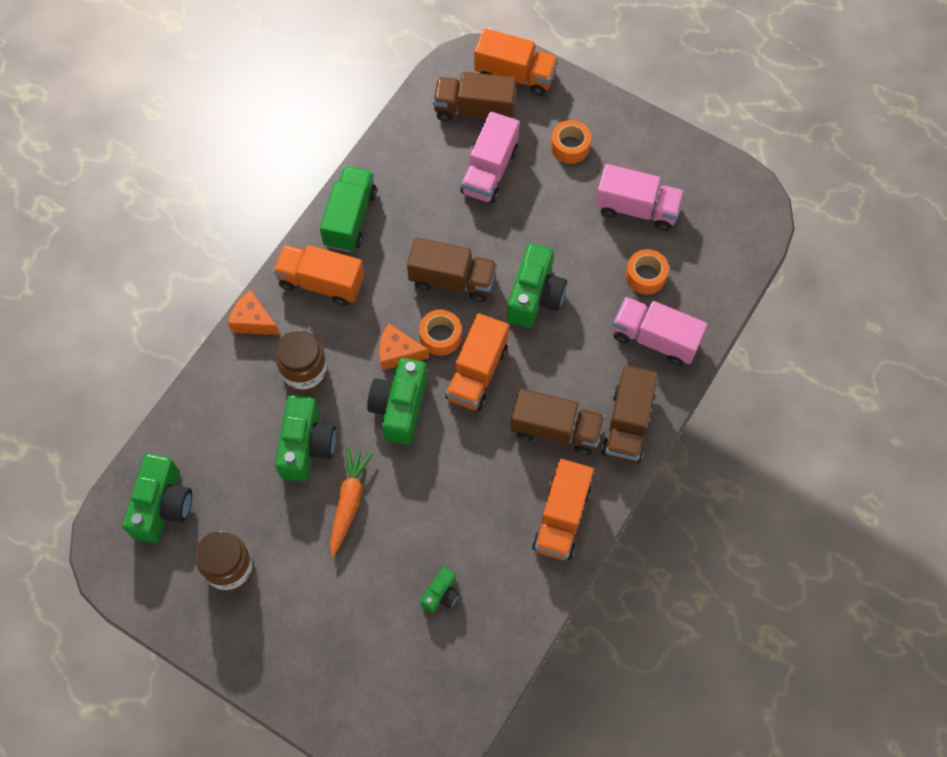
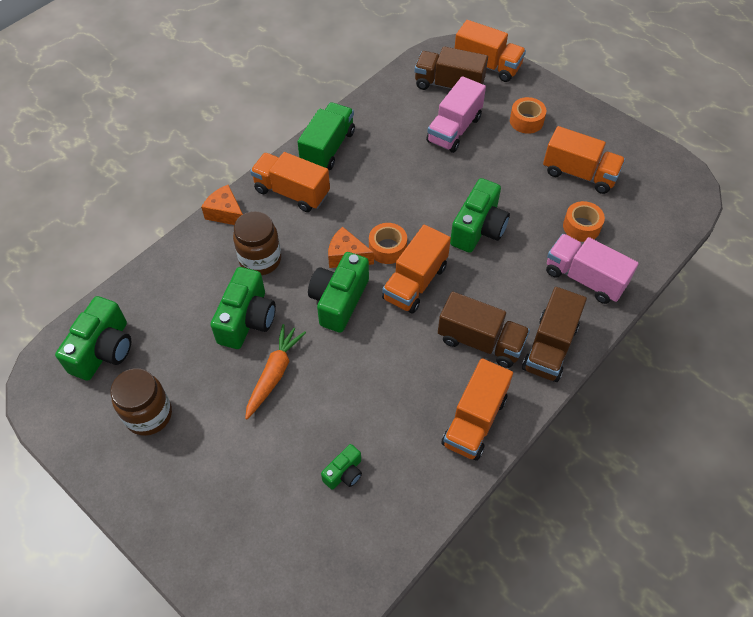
camera: 10 degrees right, 10 degrees down
(452, 280) = (407, 206): brown truck -> none
(636, 208) = (579, 174): pink truck -> orange truck

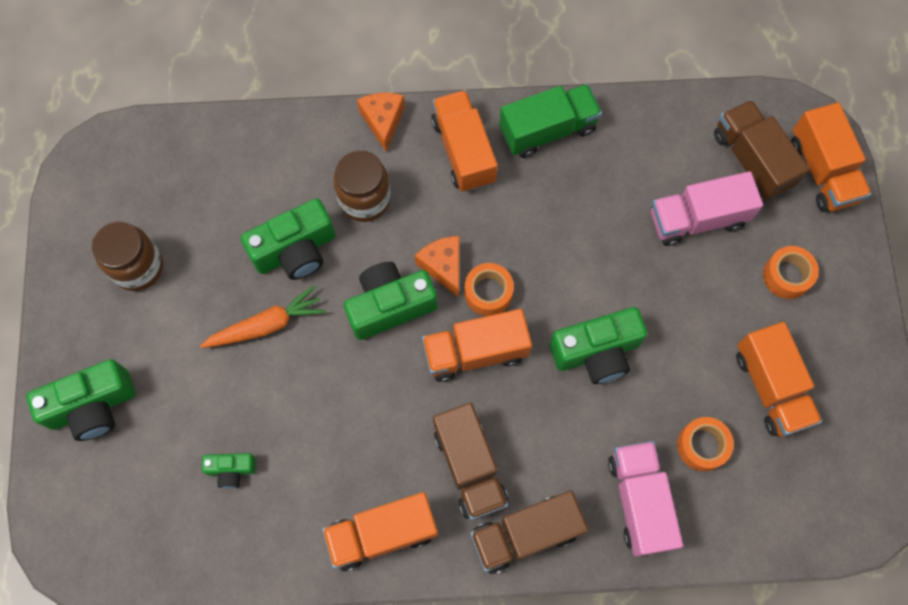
camera: 45 degrees right, 15 degrees up
(104, 350) = (159, 172): green camera -> green camera (93, 406)

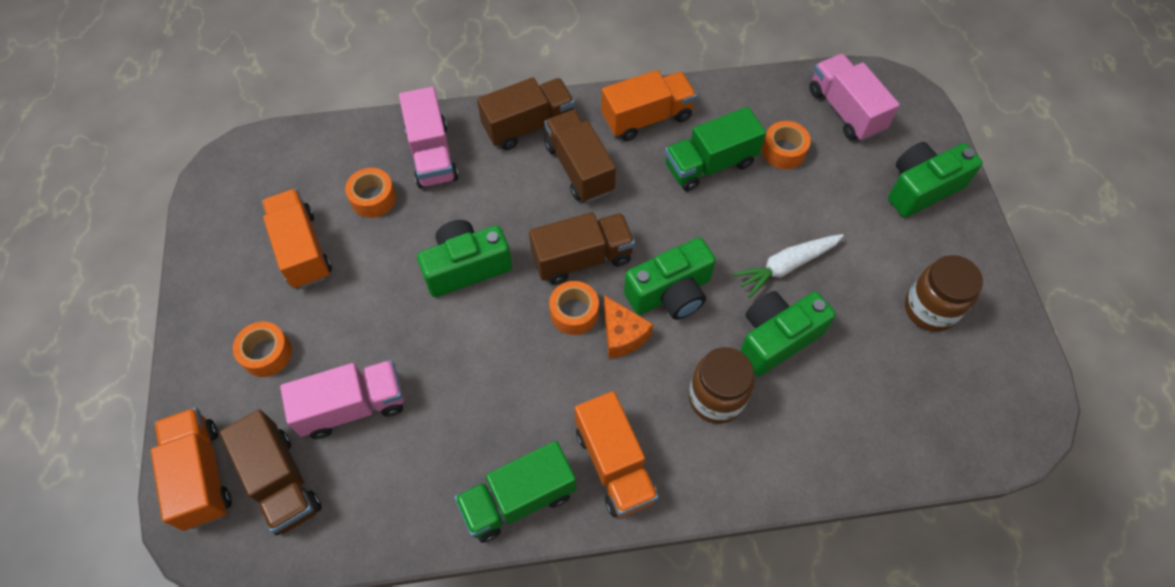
camera: 175 degrees right, 10 degrees down
(142, 523) = (845, 110): none -> pink truck
(231, 470) = (783, 151): green camera -> orange tape
(266, 325) = (786, 266): orange carrot -> white carrot
(320, 459) = (710, 164): none -> green truck
(383, 121) = (713, 494): orange cheese -> none
(475, 352) = (582, 258): orange truck -> brown truck

